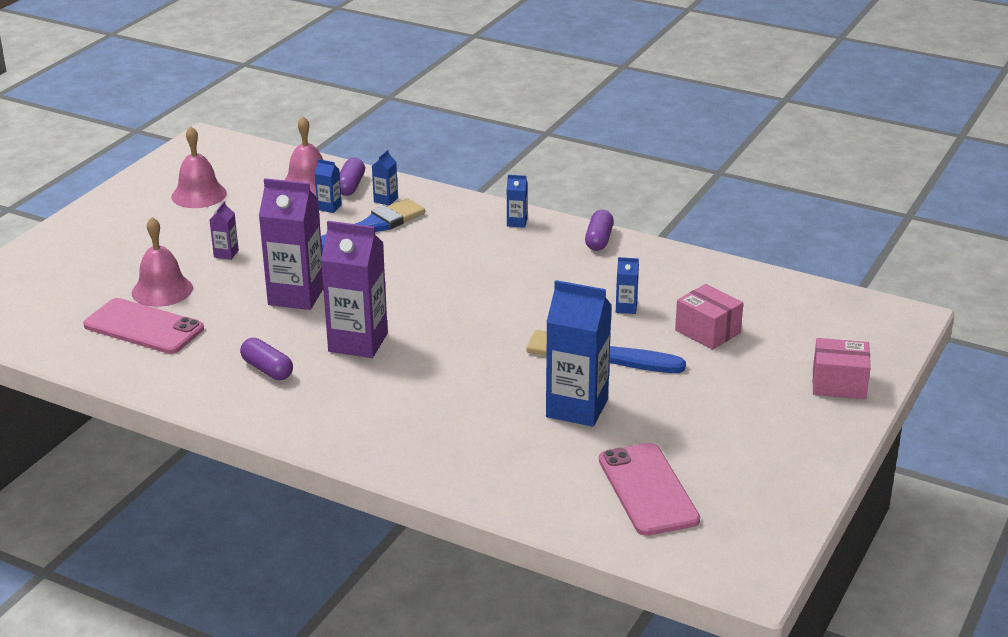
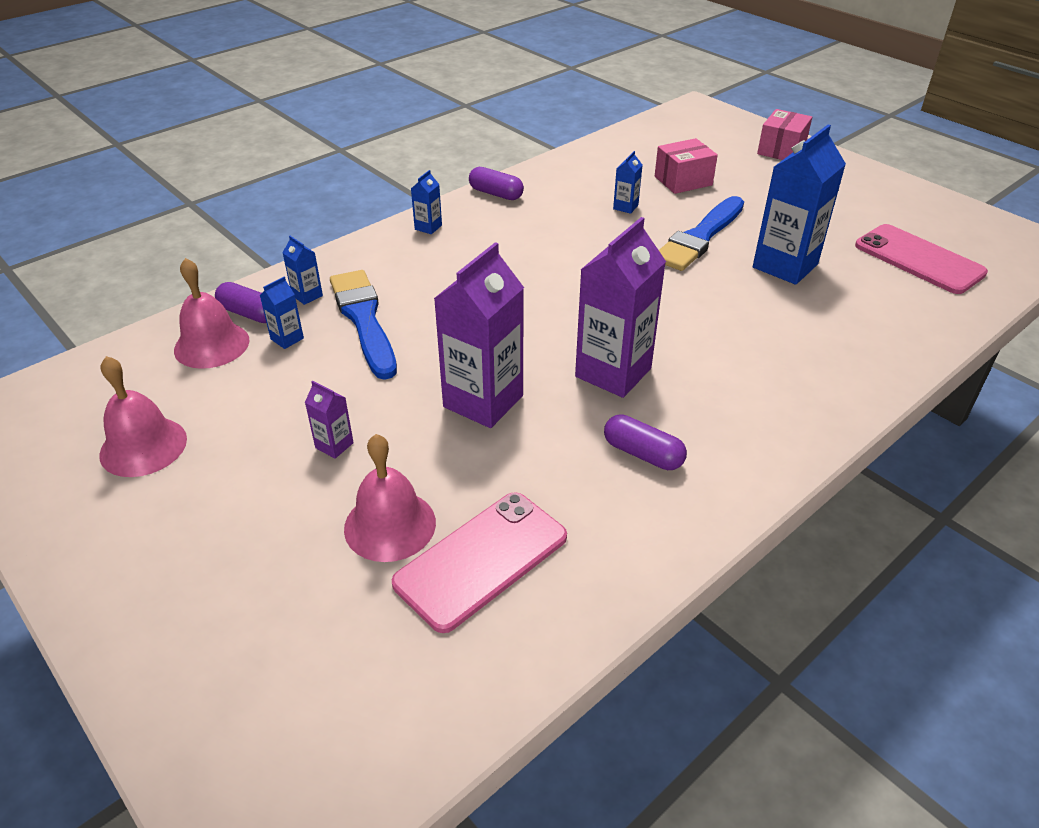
camera: 70 degrees left, 10 degrees up
(267, 369) = (643, 454): purple capsule -> purple capsule turned 60 degrees clockwise
(648, 489) = (919, 259): pink phone -> pink phone turned 45 degrees clockwise

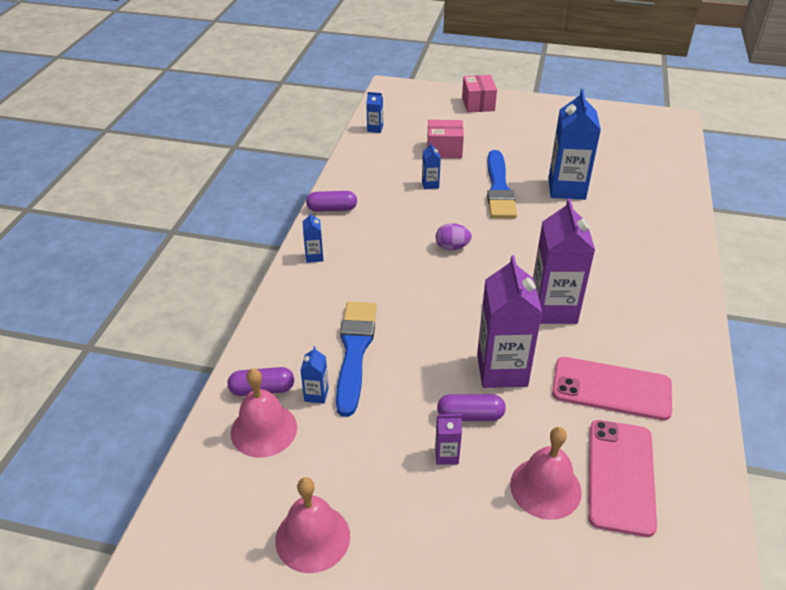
camera: 35 degrees left, 0 degrees up
(307, 295) = (289, 353): blue carton -> blue carton (375, 128)
(364, 320) = (355, 351): blue brush -> blue brush turned 60 degrees clockwise
(575, 271) = (452, 247): none -> purple egg
(643, 454) = (627, 355): purple capsule -> purple capsule (470, 415)
(683, 181) = (444, 150): pink box -> pink box turned 60 degrees clockwise
(919, 259) = (628, 154): pink phone -> pink phone (611, 388)

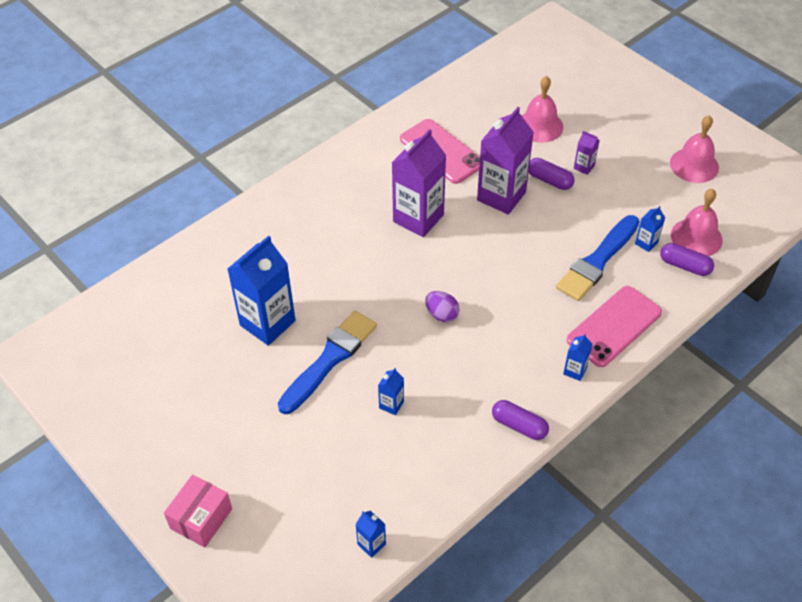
camera: 145 degrees left, 10 degrees up
(444, 150) = (327, 452): pink box -> none
(620, 476) = (491, 111): pink phone -> pink phone (614, 326)

